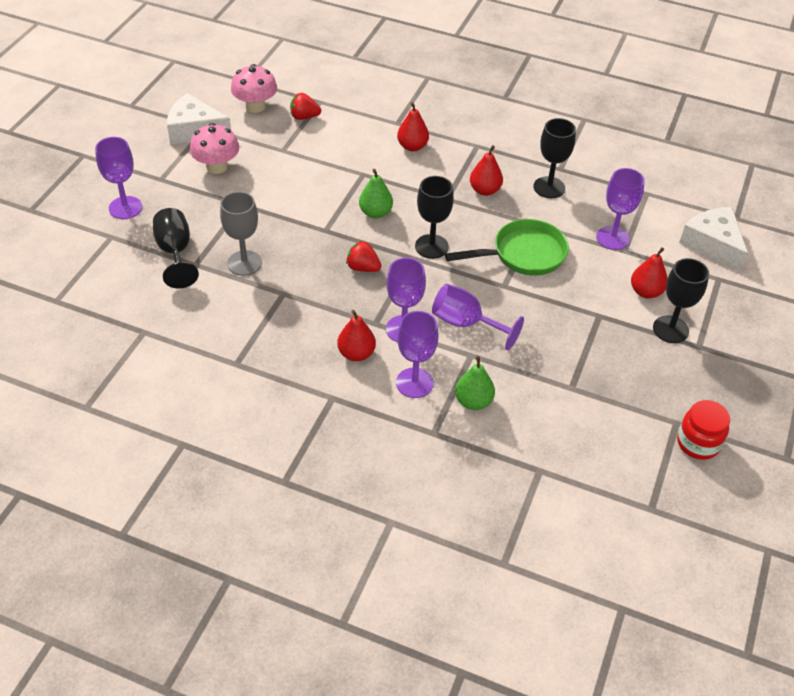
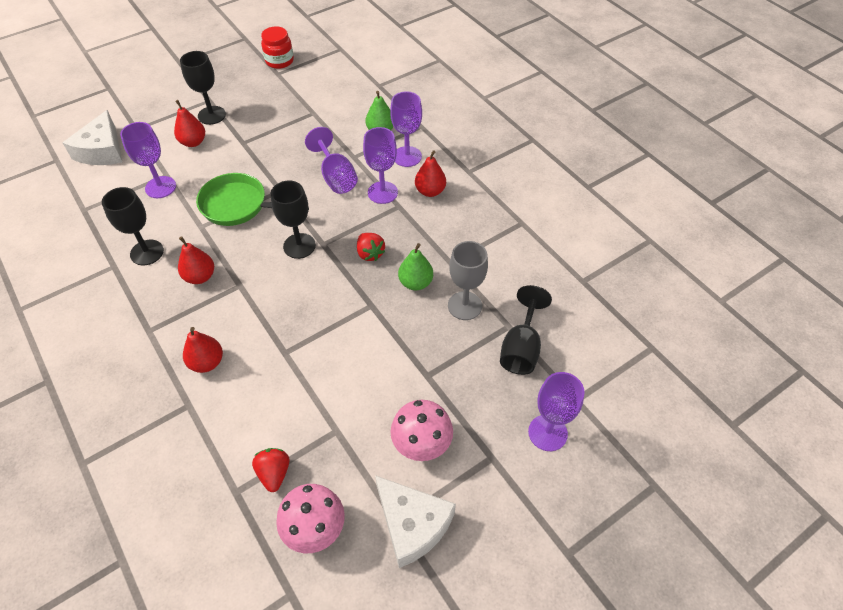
camera: 145 degrees left, 5 degrees up
(304, 117) = (274, 473): red strawberry -> red strawberry turned 135 degrees counterclockwise
(375, 213) = (313, 301): green pear -> green pear (415, 283)

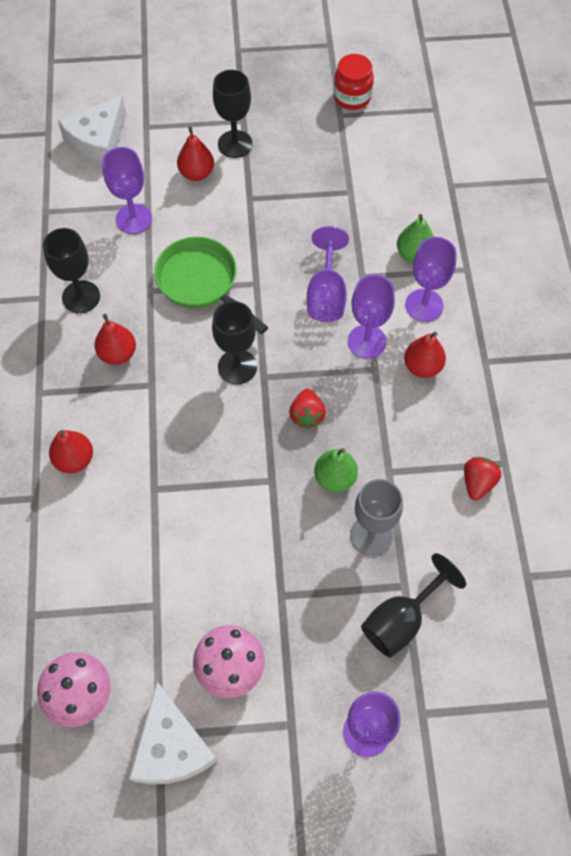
camera: 30 degrees right, 10 degrees up
(274, 473) = (74, 617): red strawberry -> red strawberry (477, 482)

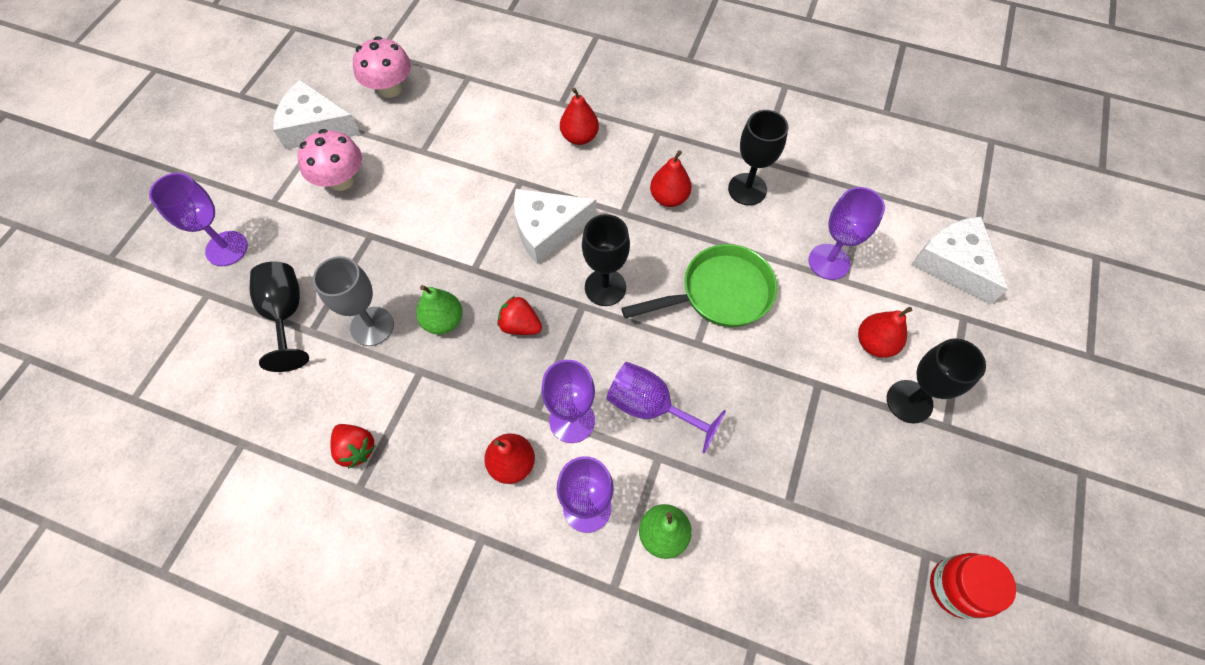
camera: 115 degrees right, 0 degrees up
(199, 438) = (547, 229): none -> white cheese

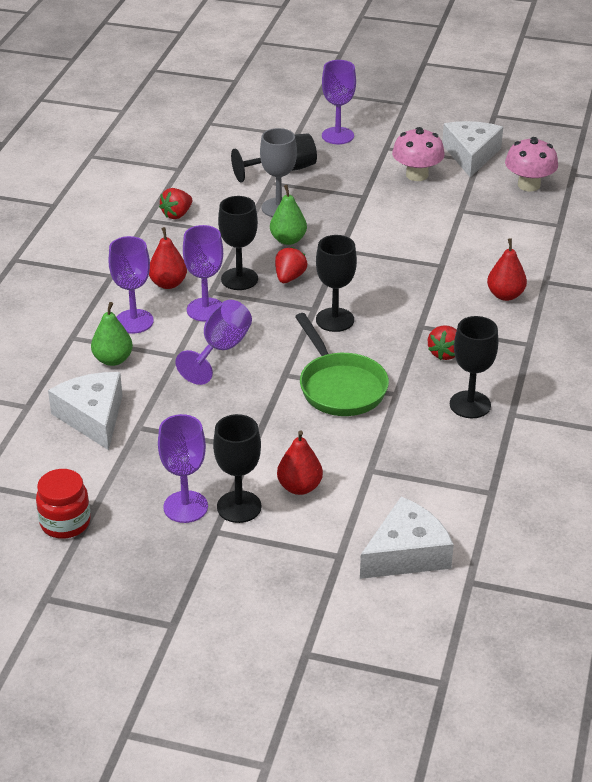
camera: 85 degrees right, 25 degrees down
(515, 379) = (239, 279): none -> black goblet
(547, 229) = (390, 284): white cheese -> white cheese (92, 417)
(669, 198) = (445, 353): red pear -> red strawberry
(829, 262) = (390, 459): purple goblet -> purple goblet (185, 507)

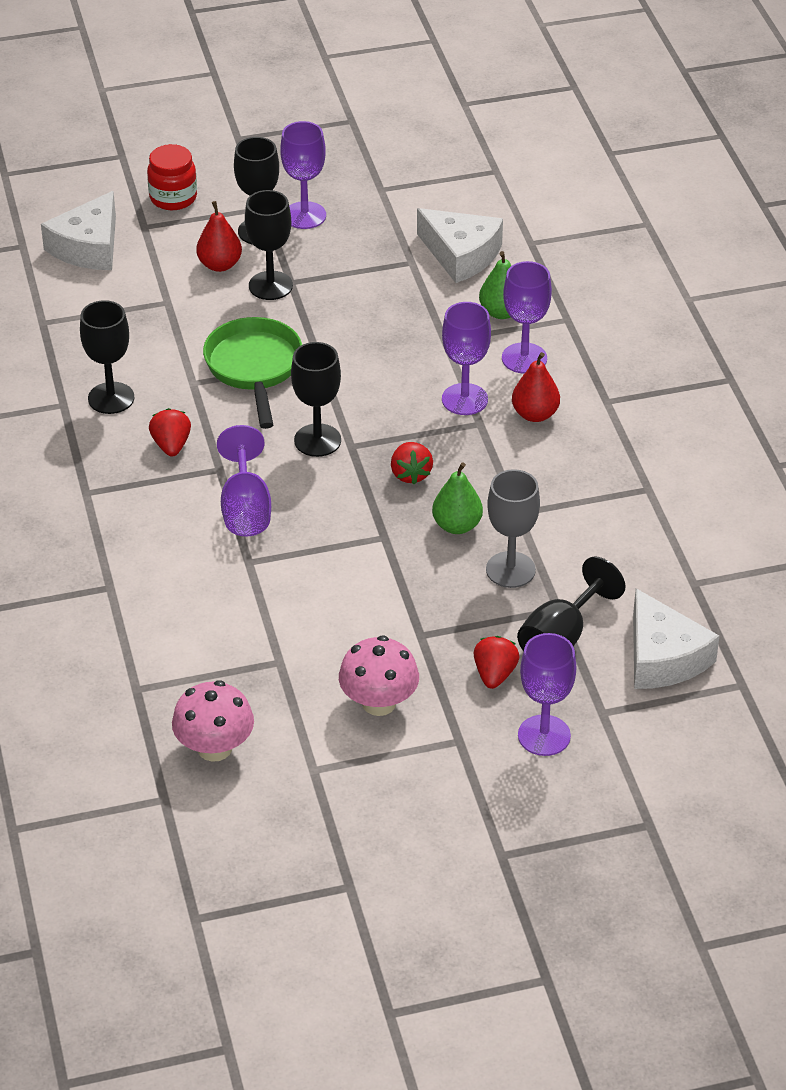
camera: 150 degrees right, 5 degrees up
(65, 523) = (391, 170): red jar -> red jar (173, 198)
(177, 214) = (621, 509): red strawberry -> red strawberry (494, 674)
(221, 349) = (406, 362): purple goblet -> purple goblet (245, 509)
(239, 279) = (464, 450): black goblet -> black goblet (270, 286)
(340, 387) = (254, 368): green pan -> green pan turned 45 degrees clockwise
(471, 155) = (330, 776): white cheese -> white cheese (663, 657)
(505, 295) = (147, 547): red pear -> none

